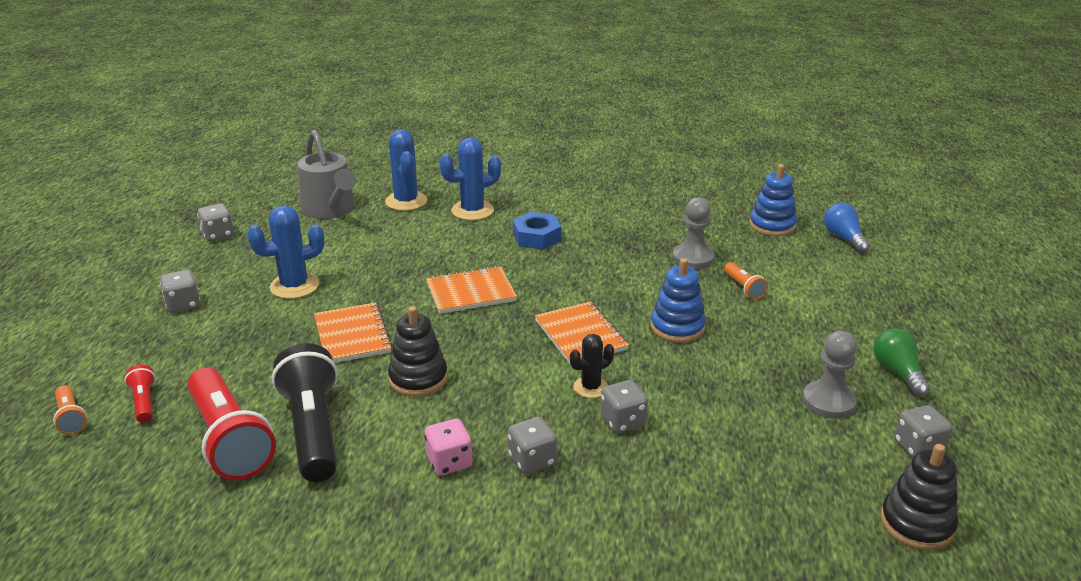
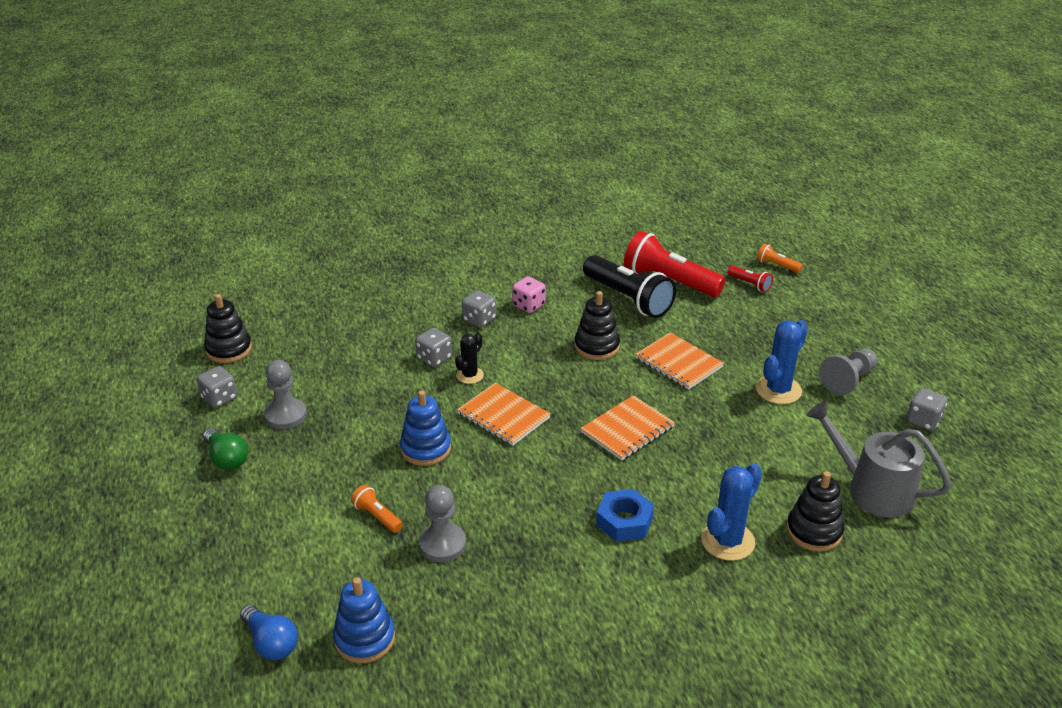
camera: 155 degrees right, 5 degrees up
(183, 304) = (835, 348): grey dice -> none
(221, 276) = (848, 380): none -> grey pawn
(406, 201) = (814, 531): blue cactus -> black stacking toy

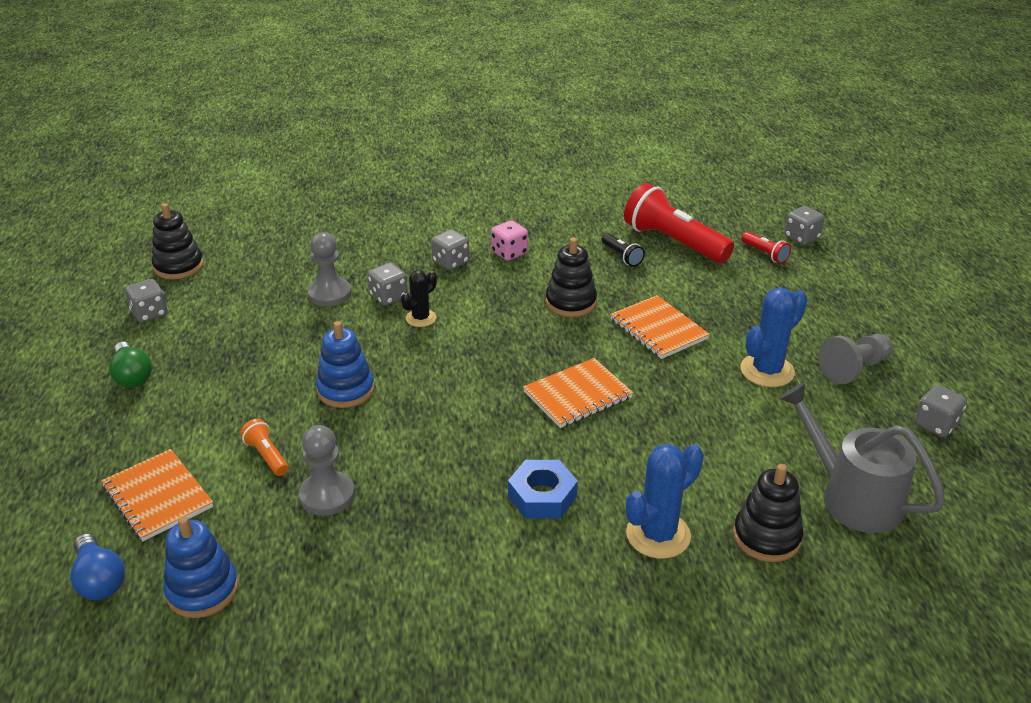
camera: 10 degrees right, 0 degrees up
(286, 415) = (211, 338): grey pawn -> grey pawn (329, 294)
(503, 416) = (443, 365): orange notebook -> orange notebook (158, 497)
(628, 299) = (622, 256): black flashlight -> black flashlight, size x0.46
(776, 266) = (801, 238): orange flashlight -> grey dice

